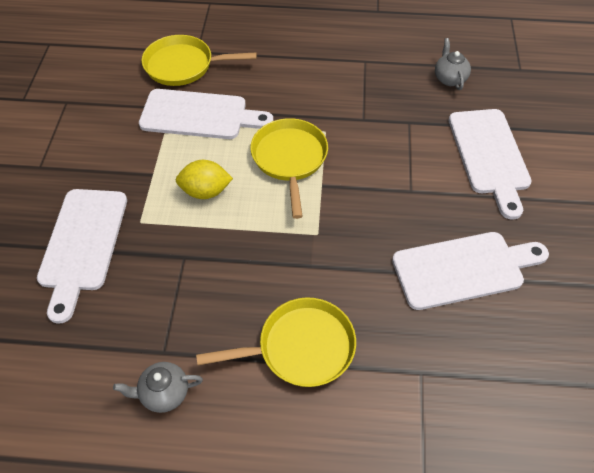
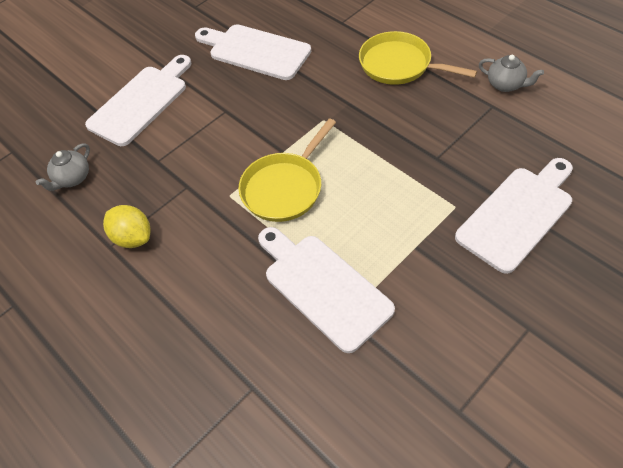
camera: 135 degrees left, 0 degrees up
(183, 65) = (285, 374): yellow pan -> none
(205, 191) = (380, 201): yellow lemon -> yellow lemon (133, 237)

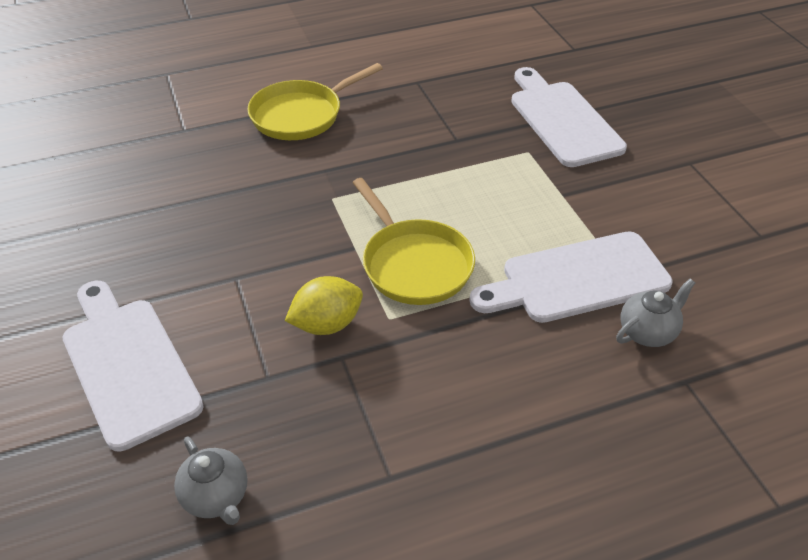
camera: 70 degrees left, 10 degrees down
(133, 237) = (392, 443): yellow lemon -> yellow lemon (327, 324)
(256, 51) = (152, 215): white cutting board -> none
(505, 85) = (396, 64): grey teapot -> grey teapot (648, 332)

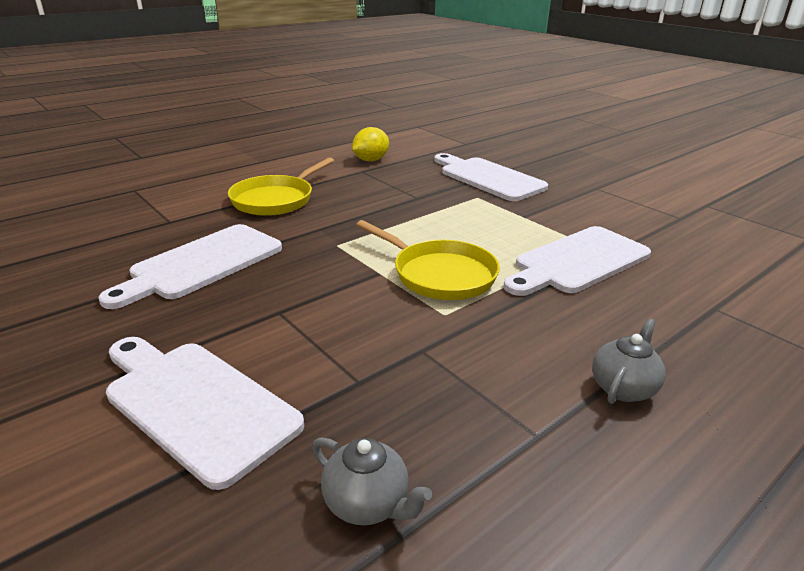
camera: 20 degrees left, 15 degrees down
(192, 198) = (202, 264): none -> white cutting board
(327, 324) = (390, 329): yellow lemon -> yellow lemon (370, 160)
(648, 332) = (659, 283): grey teapot -> grey teapot (623, 387)

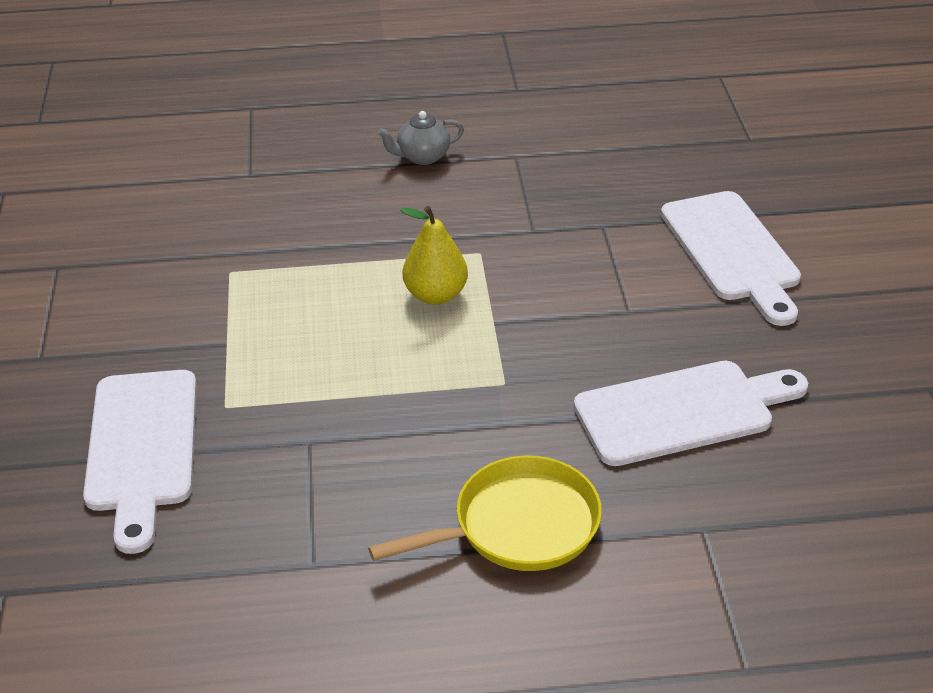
camera: 145 degrees left, 10 degrees up
(367, 503) = (649, 163): grey teapot -> none
(370, 160) = (256, 601): yellow lemon -> none
(439, 274) = (435, 295): yellow pan -> yellow pear
(578, 261) = (278, 257): white cutting board -> none

